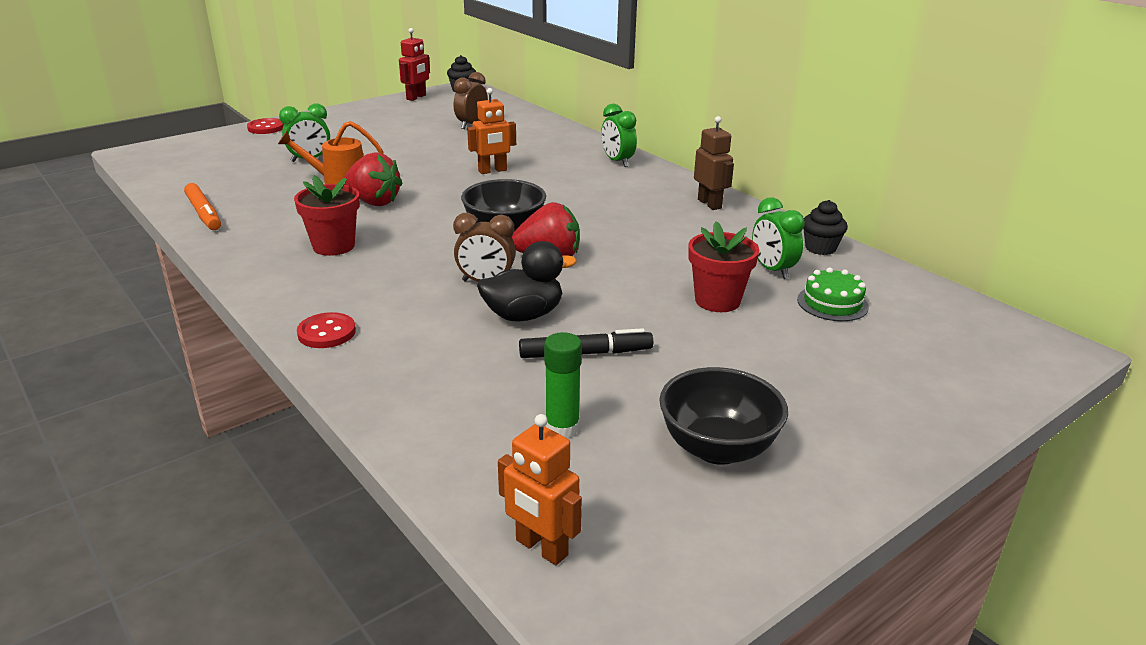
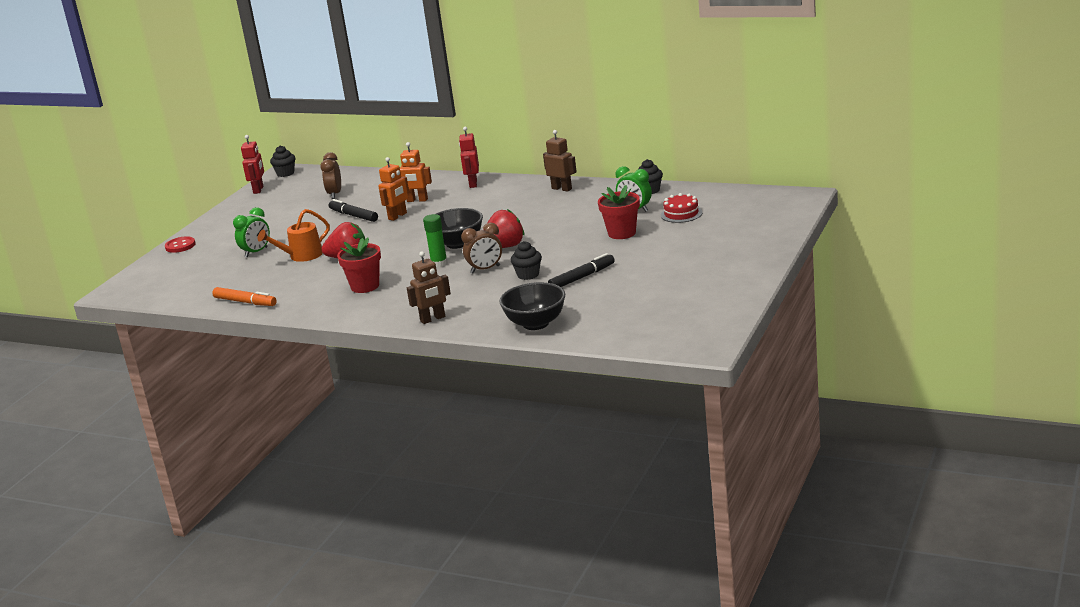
camera: 25 degrees left, 5 degrees down
(326, 333) = (433, 319): red button -> brown robot
(453, 154) = (353, 216): none -> black marker
(523, 315) = (528, 275): black duck -> black cupcake
(541, 548) = (648, 340): orange robot -> orange robot (417, 200)
(562, 428) = (607, 305): green glue stick -> green glue stick (439, 264)
(617, 161) = (473, 184): green clock -> red robot
(717, 448) = (685, 286): black bowl -> black bowl (535, 324)
(832, 303) = (681, 214): green cake -> red cake

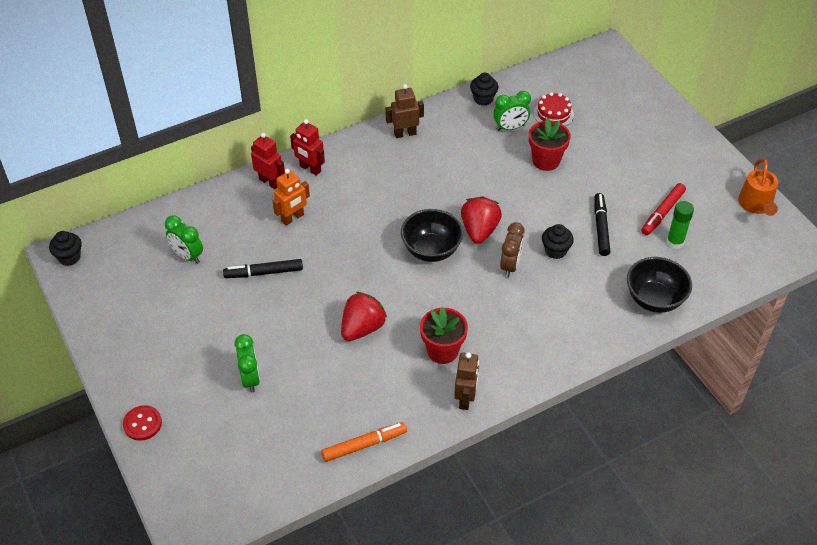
camera: 55 degrees left, 25 degrees up
(258, 190) = (81, 296): red robot -> red robot (270, 182)
(301, 256) = (309, 354): orange watering can -> orange watering can (756, 205)
(335, 194) = (187, 256): brown clock -> green clock
(398, 216) = (311, 248): orange robot -> none
(433, 319) = (569, 348): brown robot -> brown robot (465, 399)
(439, 264) = (459, 283): green glue stick -> green glue stick (675, 242)
(641, 288) = (662, 213): none -> red marker

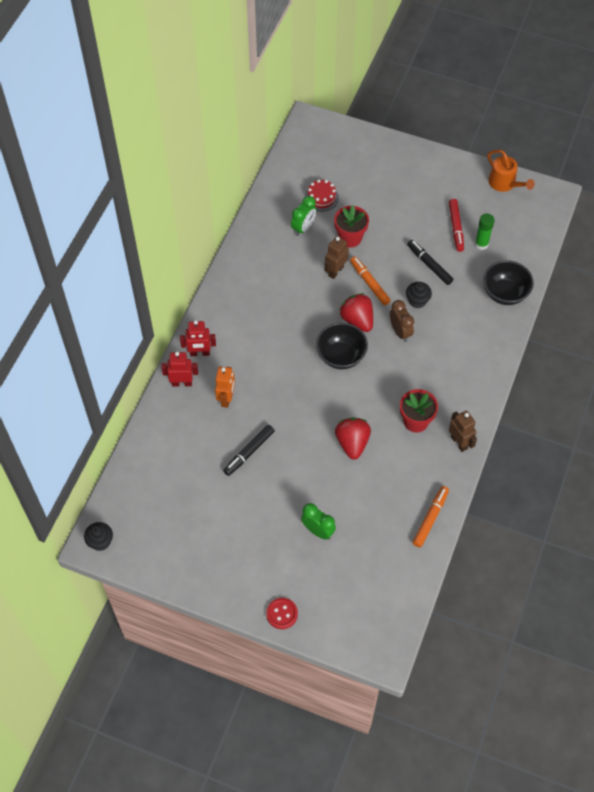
camera: 40 degrees left, 10 degrees up
(187, 256) = (184, 479): green clock -> none
(405, 133) = (237, 280): brown robot -> brown robot (335, 271)
(483, 99) = (263, 216): black cupcake -> none
(524, 208) = (369, 283): none -> orange marker

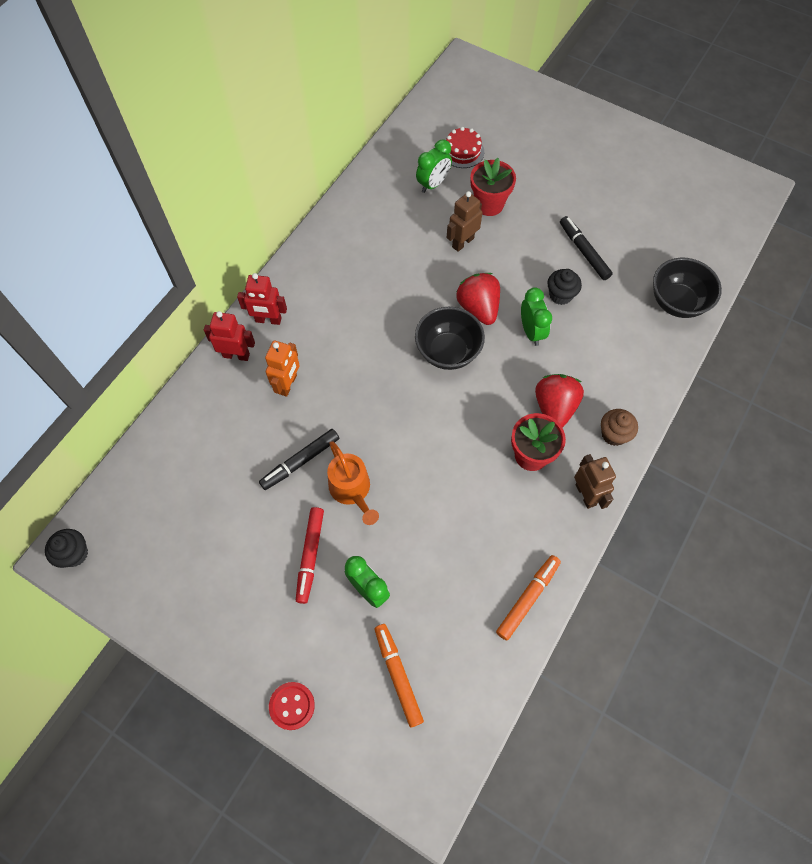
camera: 10 degrees right, 5 degrees up
(352, 443) = (440, 471): red strawberry -> red strawberry (554, 408)
(369, 283) = (503, 264): orange marker -> orange marker (398, 675)
(400, 332) = (531, 332): brown clock -> green clock
(456, 228) = (625, 210): red marker -> red marker (310, 556)
(472, 397) = (613, 434): none -> brown cupcake
(481, 244) = (655, 235): green glue stick -> none
(505, 184) = (696, 166): orange watering can -> orange watering can (352, 491)

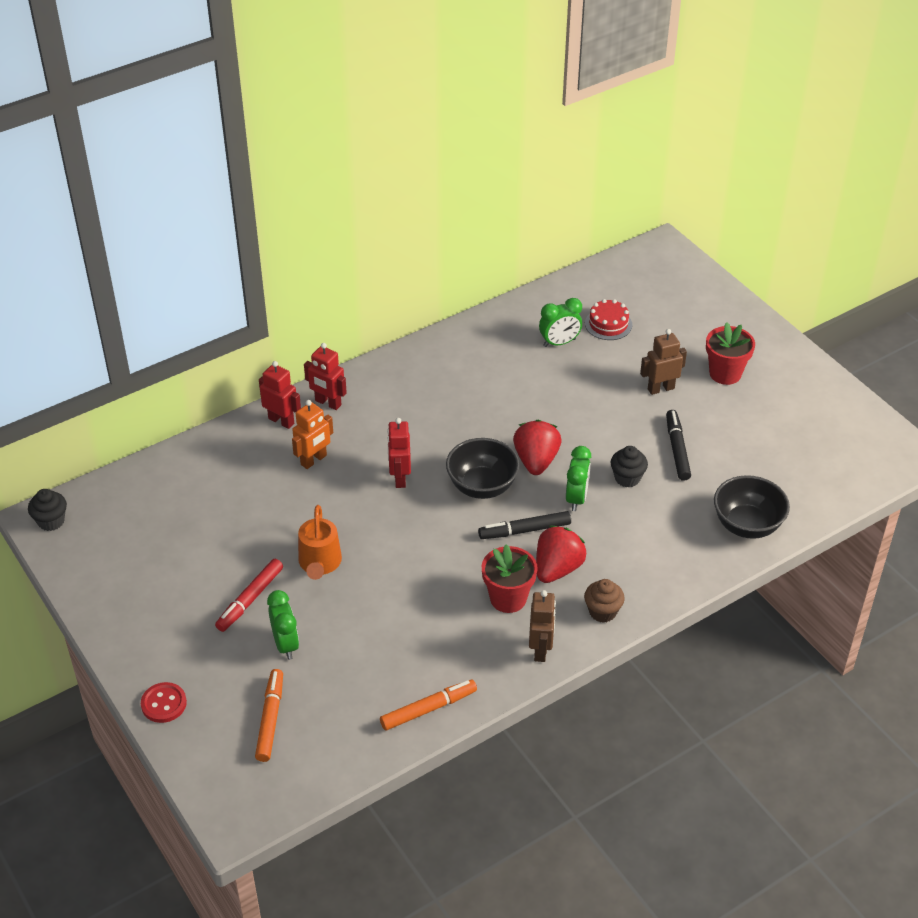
camera: 25 degrees right, 20 degrees down
(300, 462) = (287, 524): black marker -> black marker (524, 530)
(373, 372) = (399, 478): none -> red robot
(462, 242) = (556, 401): brown robot -> brown robot (660, 388)
(489, 204) = (605, 378): red flower pot -> red flower pot (725, 373)

